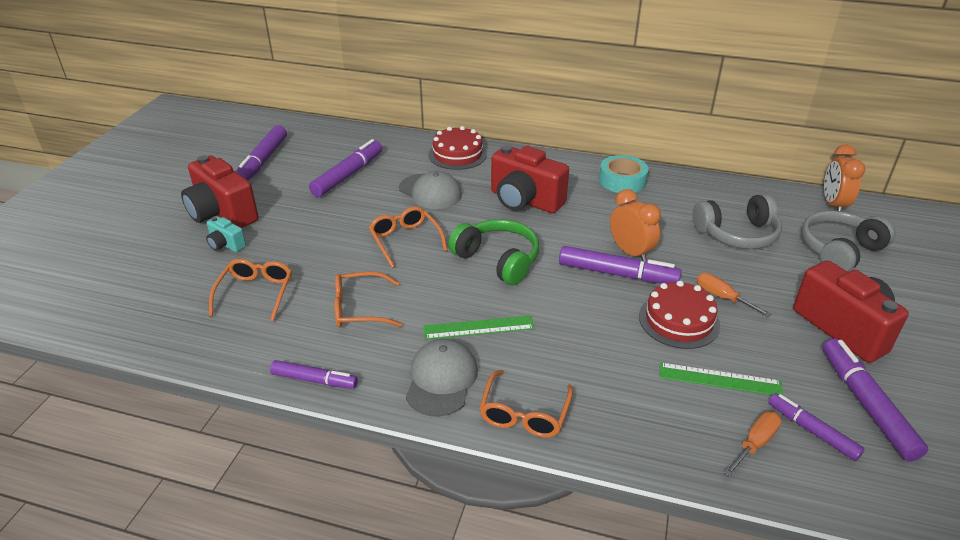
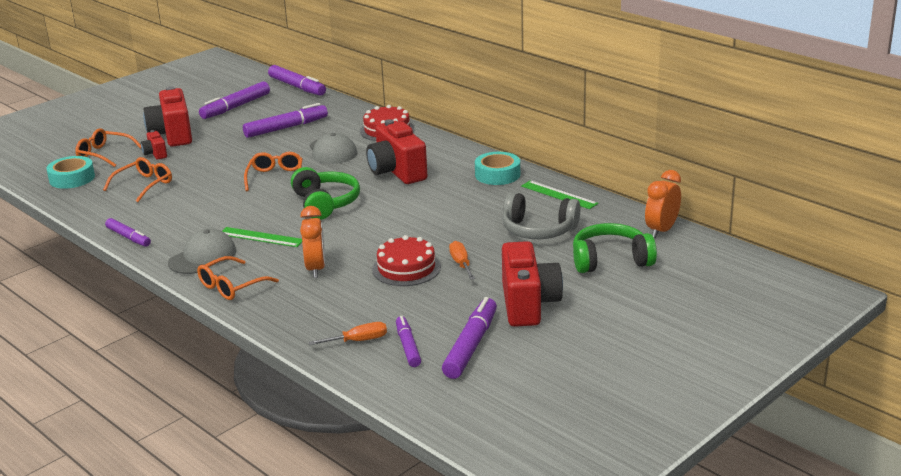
camera: 30 degrees right, 10 degrees down
(146, 309) = (72, 178): none -> turquoise tape
(226, 245) = (155, 154): turquoise camera -> red camera
(359, 309) = (197, 208): orange glasses -> orange glasses (104, 154)
(616, 274) = (401, 231): purple marker -> purple marker (297, 87)
(630, 252) = (431, 221): orange clock -> orange clock (316, 269)
(719, 379) = (385, 305): green ruler -> green ruler (559, 195)
(839, 250) = (610, 260): grey headphones -> green headphones

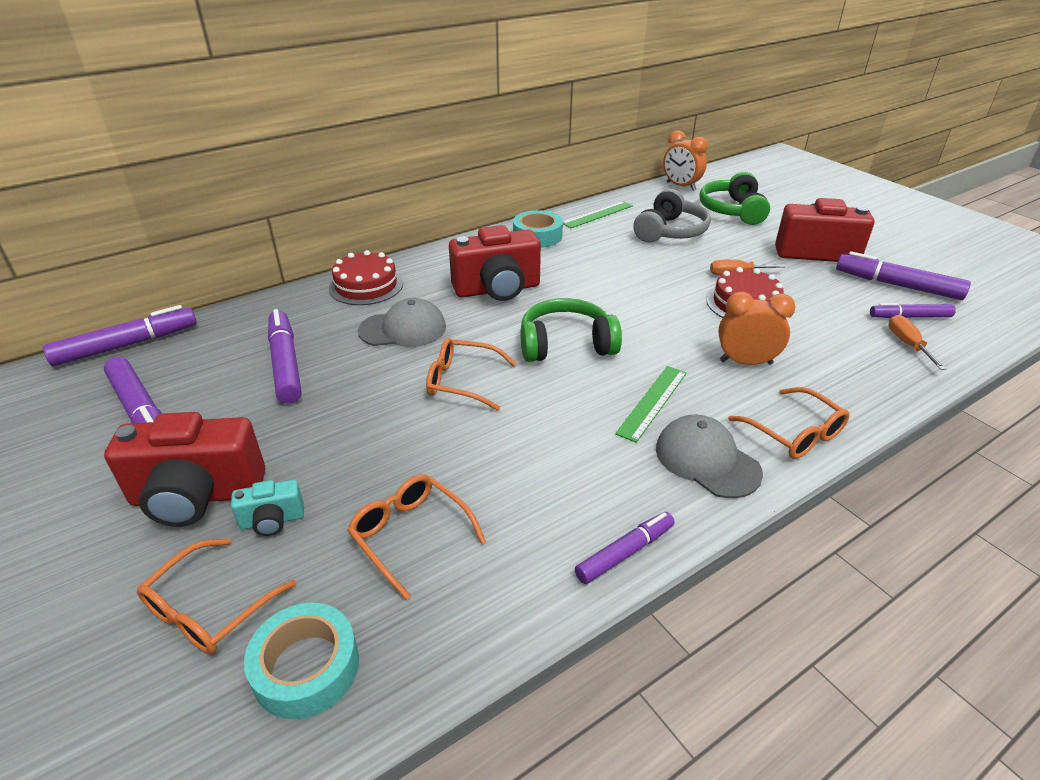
camera: 80 degrees left, 10 degrees up
(155, 154) = (272, 521): red camera -> turquoise camera

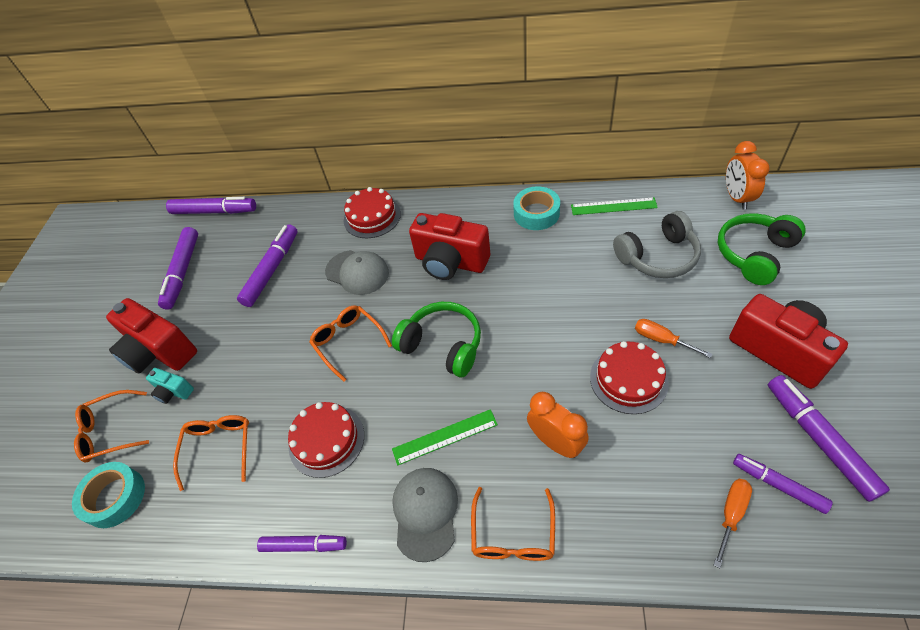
camera: 45 degrees right, 15 degrees up
(538, 462) = (326, 440): none -> red cake

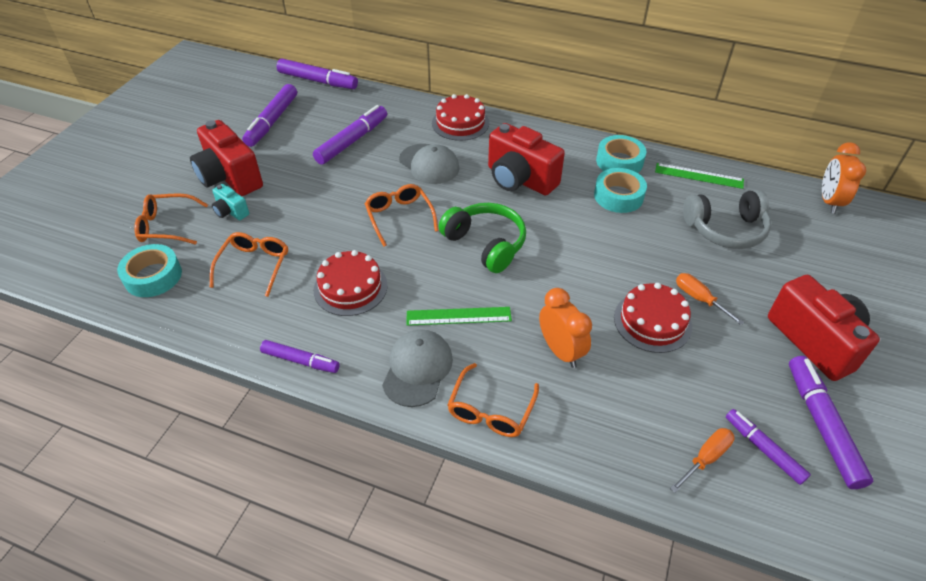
camera: 10 degrees right, 5 degrees down
(549, 251) = (618, 196): none -> turquoise tape
(754, 254) = (826, 254): green headphones -> none

